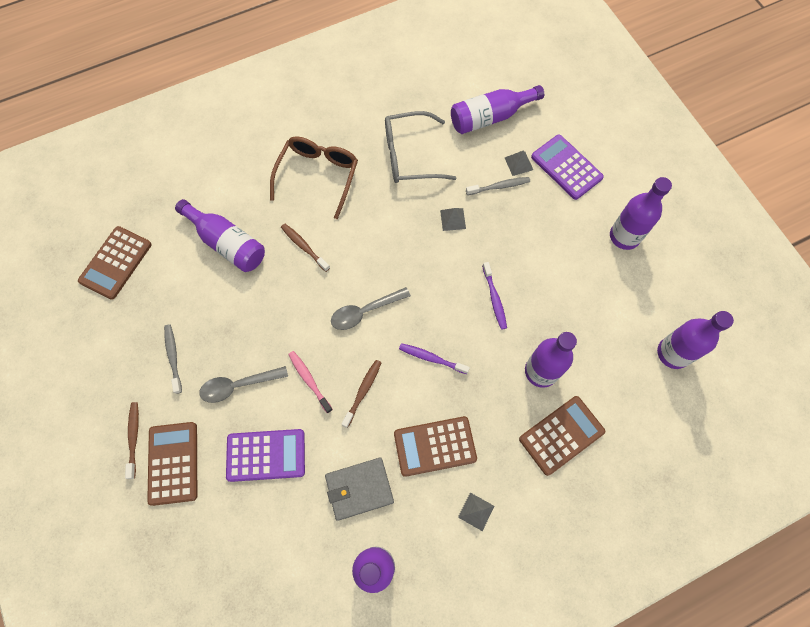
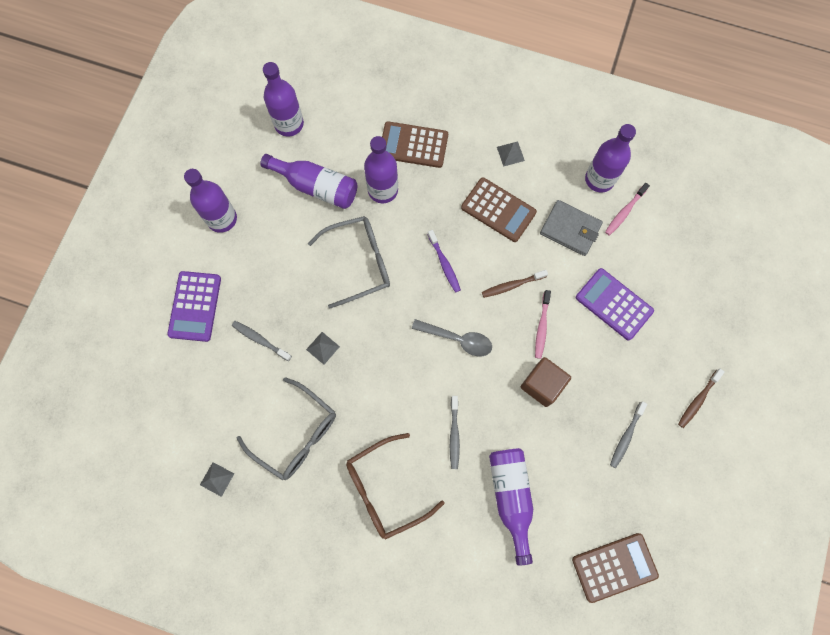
camera: 135 degrees left, 5 degrees up
(173, 463) = (681, 356): brown calculator -> none
(238, 385) = (594, 369): grey spoon -> none
(270, 337) = (542, 385): none -> brown cube
(304, 247) = (454, 434): brown toothbrush -> grey toothbrush
(326, 554) = (624, 212): none -> pink toothbrush
(490, 117) = (197, 406): purple bottle -> purple bottle (316, 186)
(494, 299) = (359, 262): purple toothbrush -> grey glasses
(518, 163) = (224, 344): grey pyramid -> grey pyramid (217, 479)

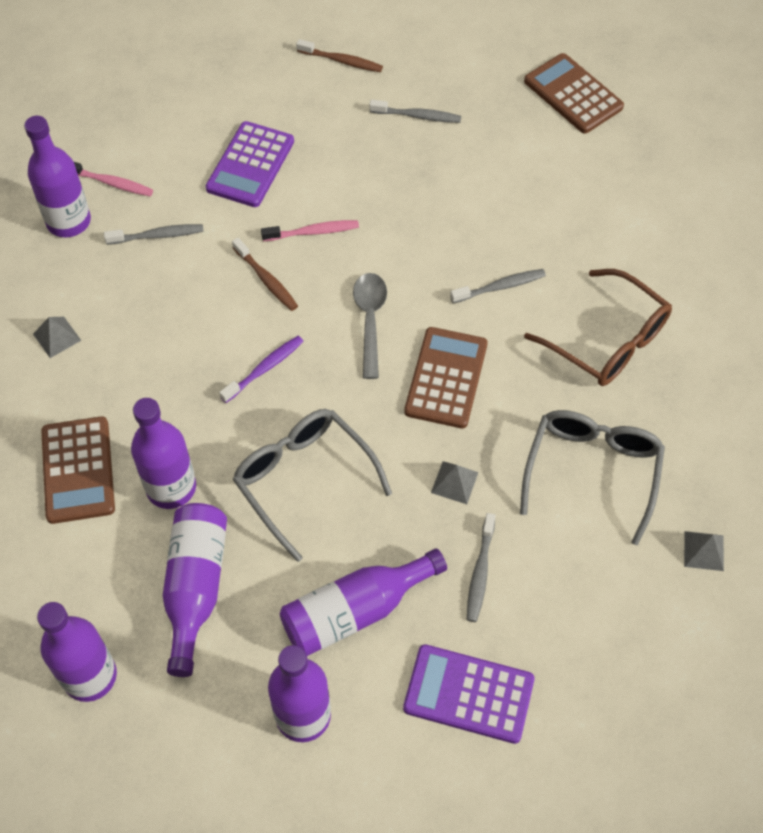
camera: 110 degrees left, 15 degrees down
(195, 306) = (468, 694): purple calculator -> purple calculator turned 150 degrees counterclockwise
(498, 210) = (156, 327): brown calculator -> brown calculator (446, 378)
(511, 497) = (547, 207): purple bottle -> purple bottle (355, 611)
(542, 385) = (391, 212): brown cube -> none
(570, 229) = (158, 236): grey wallet -> grey toothbrush

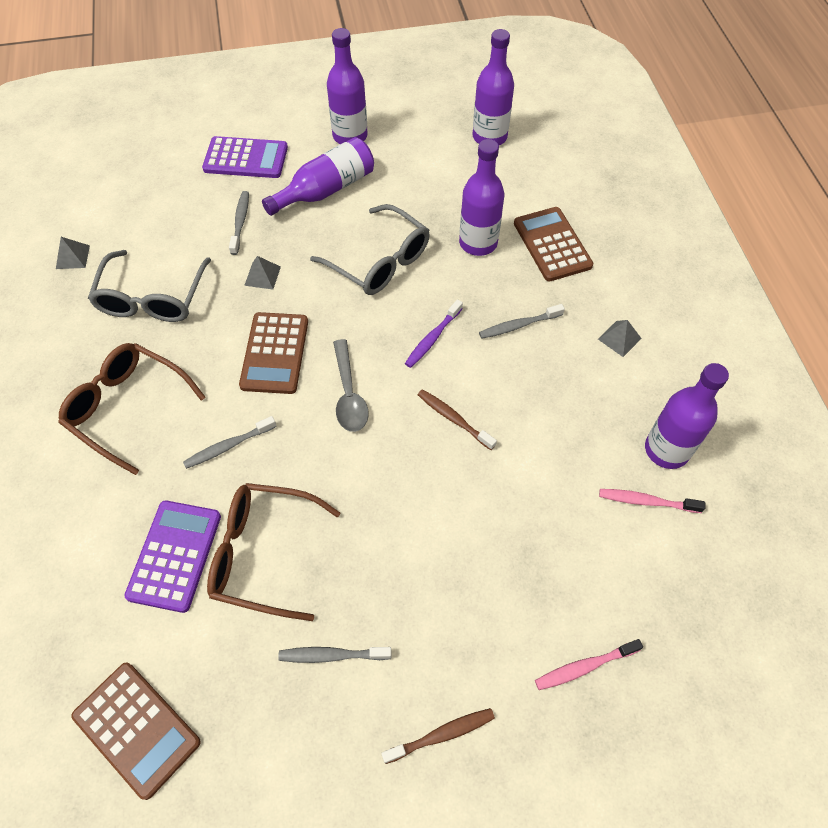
camera: 170 degrees right, 0 degrees up
(158, 236) = (573, 448): grey toothbrush -> grey toothbrush (518, 325)
(195, 588) = (439, 188): purple bottle -> none
(250, 165) = (509, 549): purple calculator -> purple calculator (175, 555)
(313, 232) = (421, 477): pink toothbrush -> pink toothbrush (584, 667)
(342, 61) = (441, 735): brown toothbrush -> brown toothbrush turned 150 degrees clockwise
(470, 192) = (263, 553): none -> brown glasses

